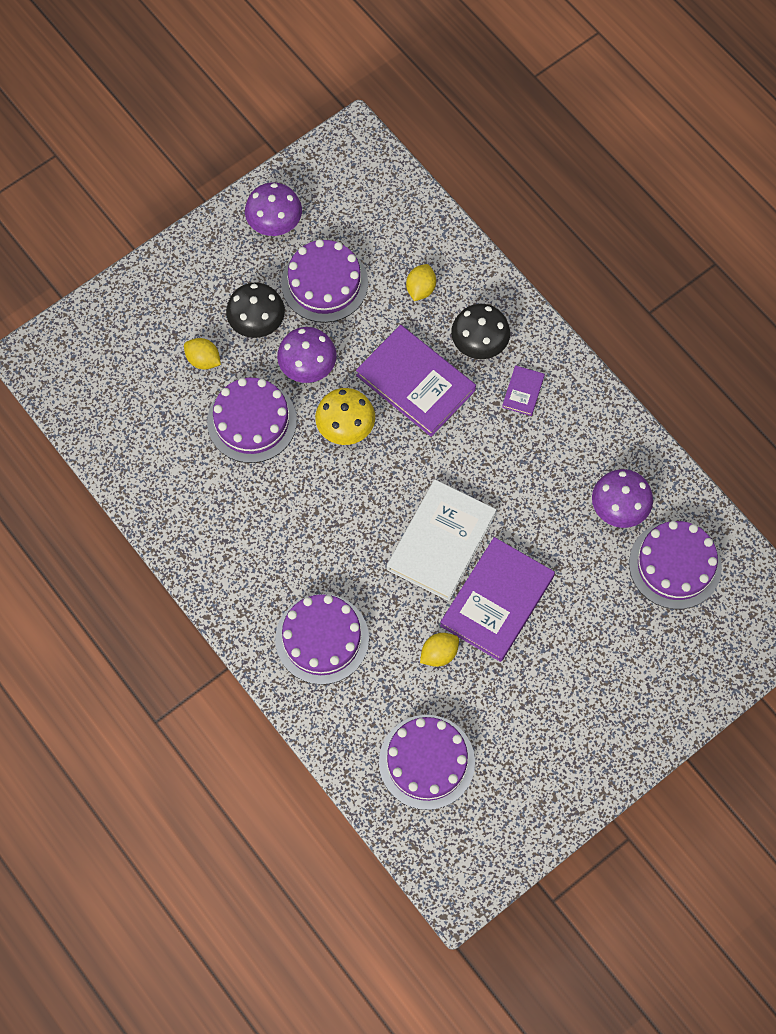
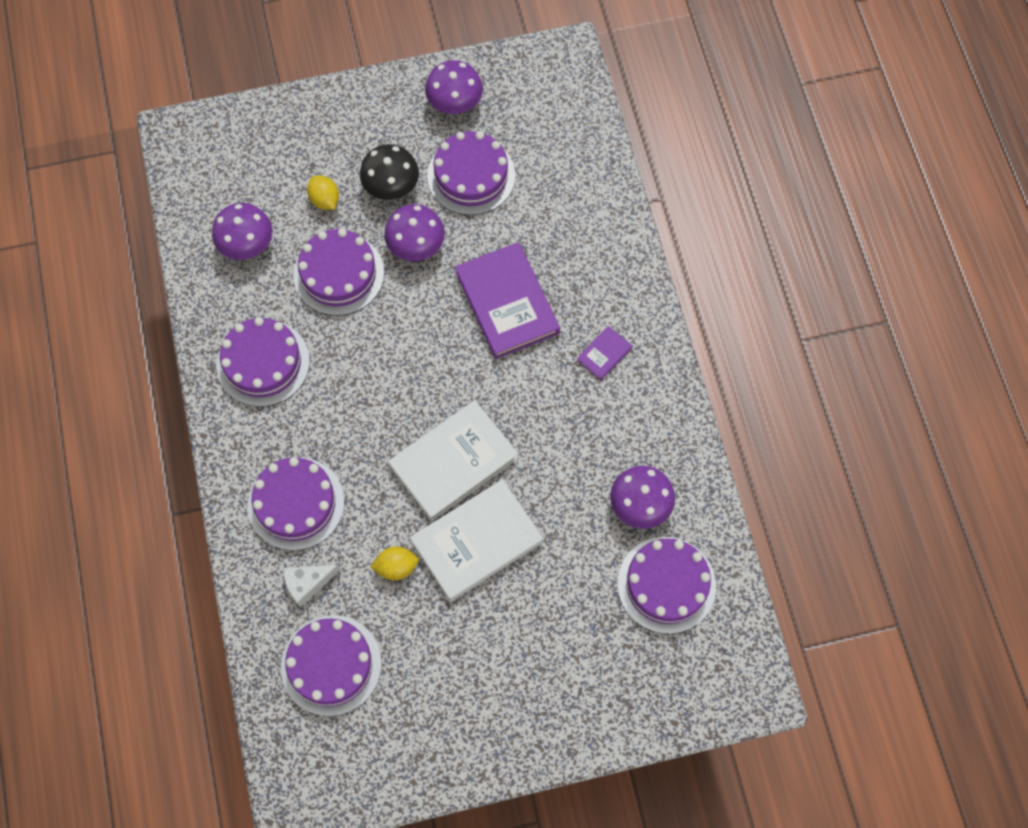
camera: 25 degrees right, 0 degrees up
(153, 429) = (246, 244): none -> purple mushroom
(226, 529) = (263, 363): none -> purple cake
(345, 426) = (421, 315): yellow mushroom -> none
(369, 703) = (307, 584): none -> white cheese
(420, 289) = (557, 218): yellow lemon -> none
(479, 343) = (586, 291): black mushroom -> none
(497, 601) = (477, 542): purple book -> white book

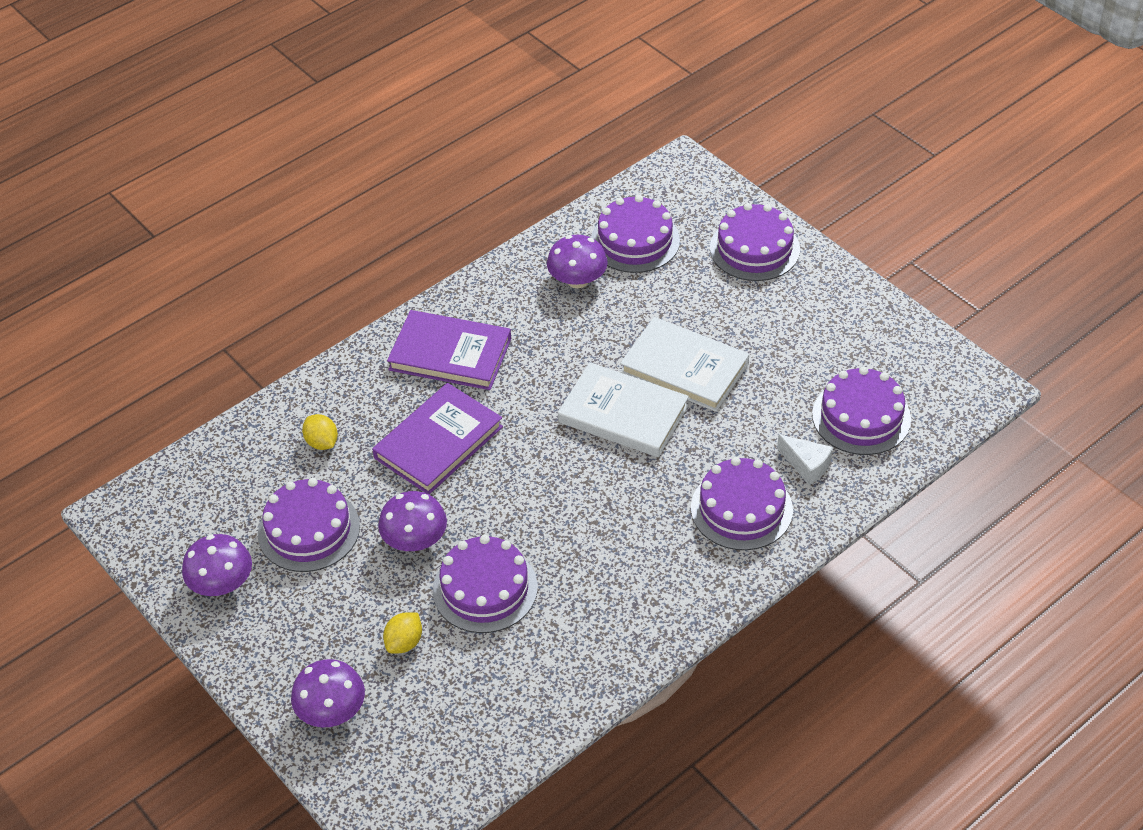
camera: 115 degrees left, 20 degrees down
(246, 244) = (496, 688): purple mushroom -> purple mushroom (331, 710)
(263, 363) = (621, 604): purple cake -> purple cake (754, 248)
(391, 185) = (355, 592): black mushroom -> none
(396, 567) = (746, 411): yellow lemon -> yellow lemon (322, 442)
(604, 354) = (450, 354): purple book -> purple book, size x2.20

